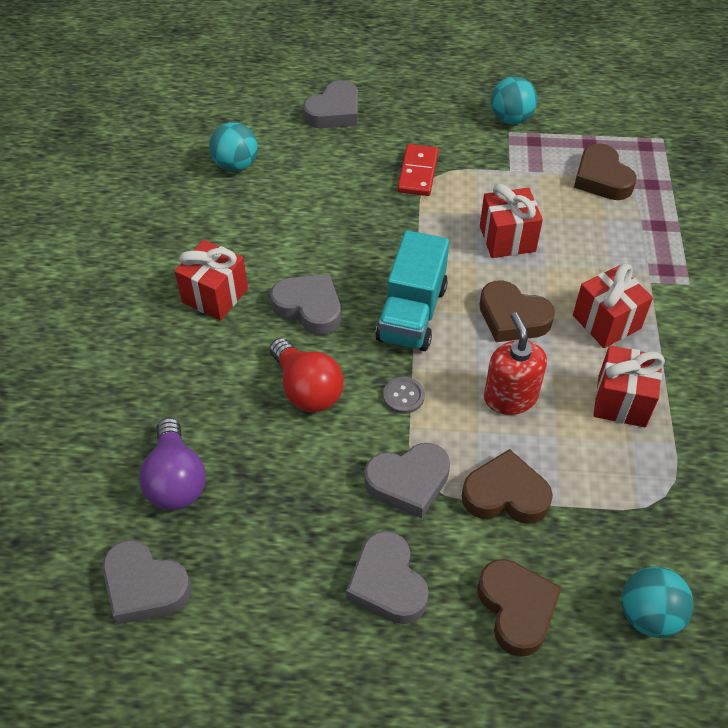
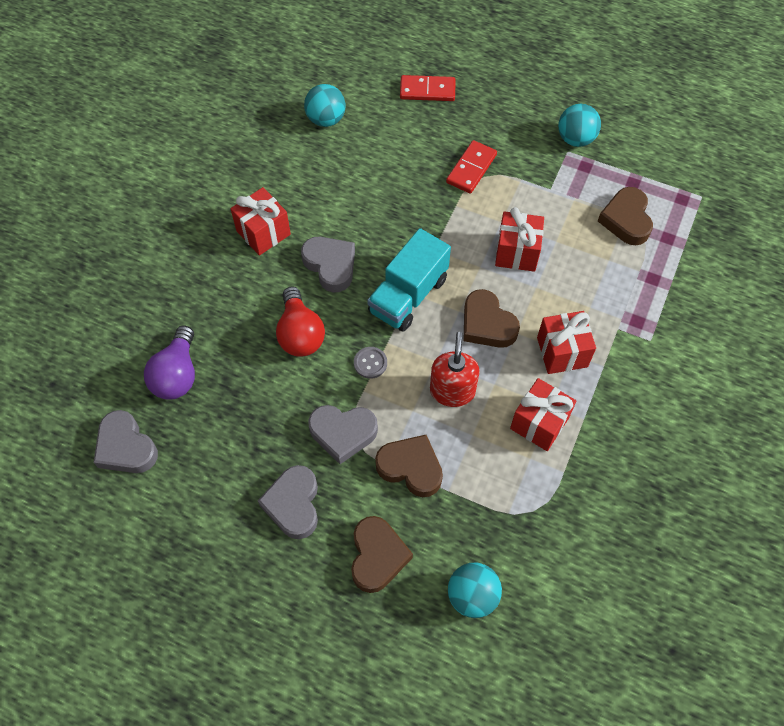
camera: 20 degrees right, 10 degrees up
(334, 112) = (427, 90): grey heart -> red domino

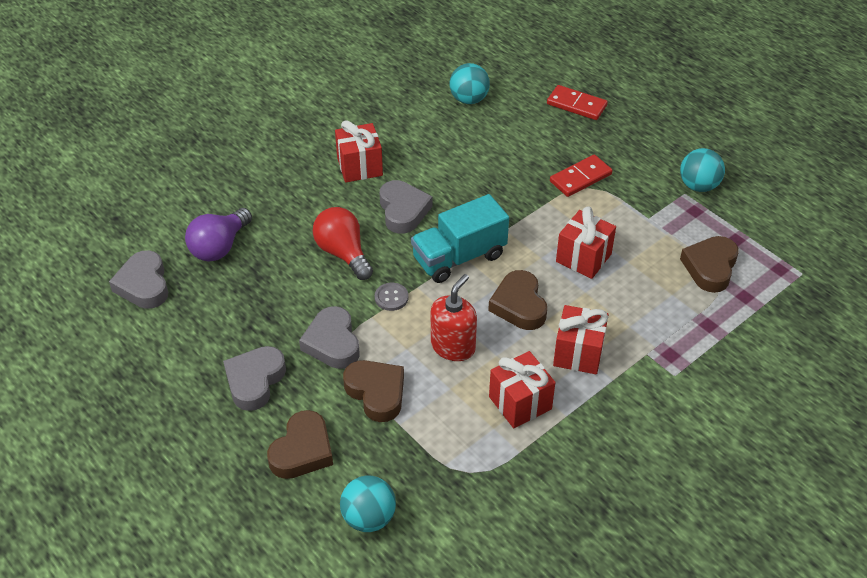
camera: 25 degrees right, 15 degrees down
(300, 334) = (343, 253): red light bulb -> red light bulb turned 135 degrees clockwise
(343, 433) = (332, 343): grey heart -> grey heart turned 45 degrees clockwise

